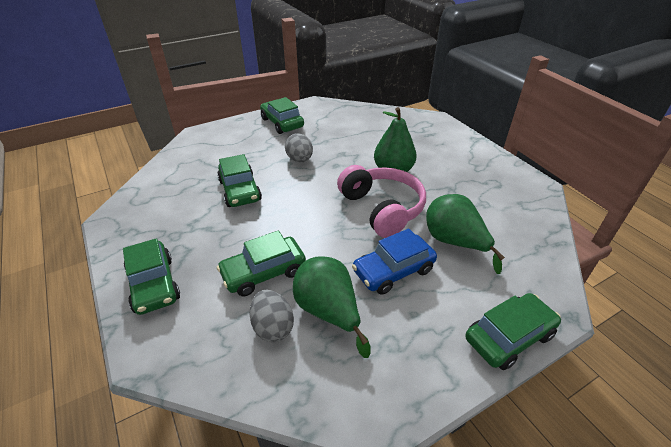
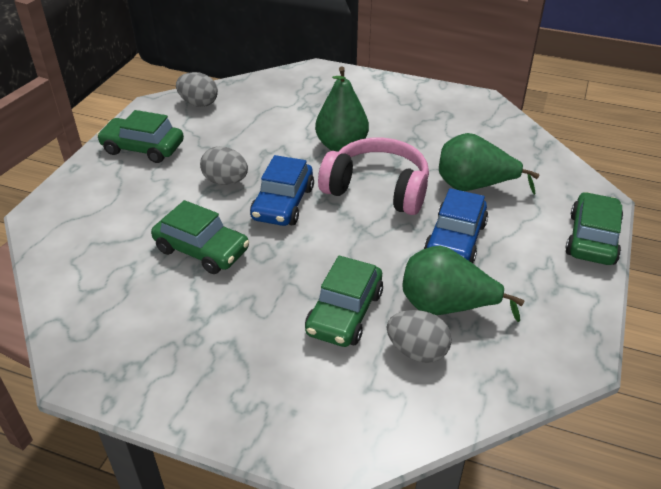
camera: 40 degrees left, 0 degrees up
(154, 284) = (245, 397): green car -> none
(314, 187) = (283, 203): none -> blue car
(340, 111) = (198, 103): none -> grey egg

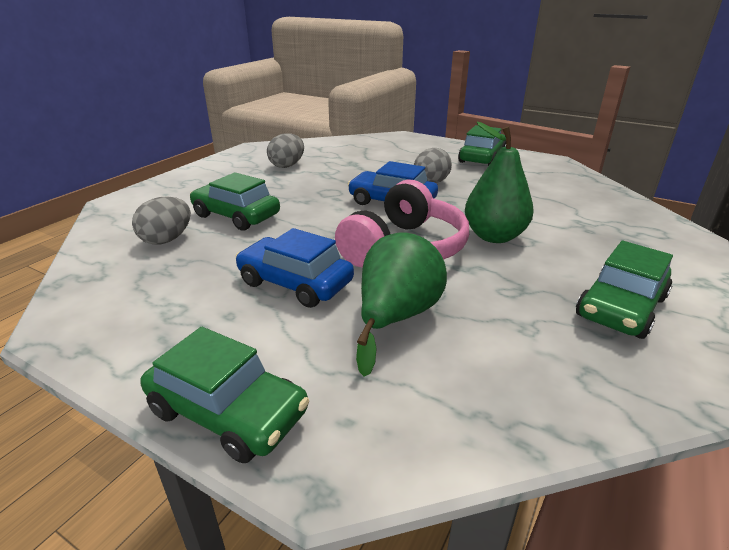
camera: 100 degrees right, 10 degrees down
(198, 103) = (564, 176): grey egg -> grey egg (287, 165)
(202, 250) = (342, 174): green car -> green car (620, 307)
(446, 307) = (202, 261): green pear -> none

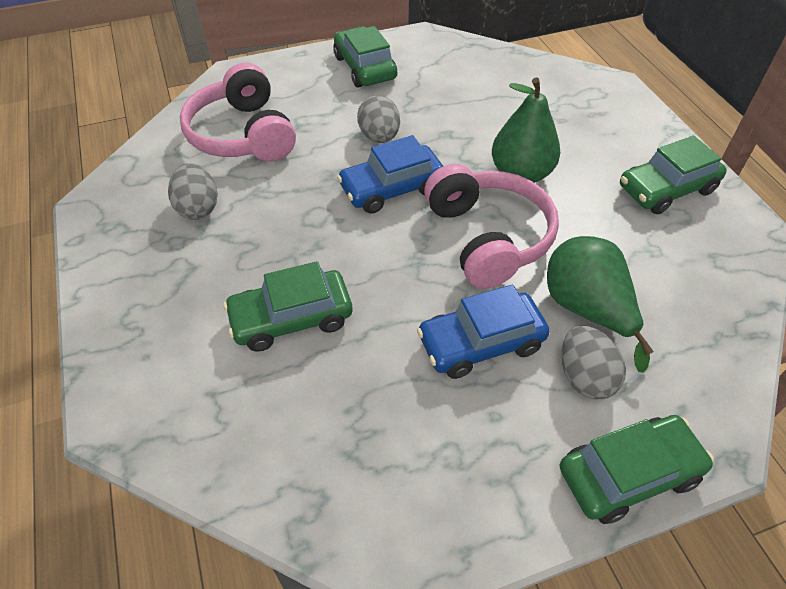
camera: 50 degrees left, 20 degrees up
(167, 239) = (289, 404): grey egg -> grey egg (584, 377)
(361, 154) = (243, 134): none -> pink headphones
(620, 307) = (666, 189): green car -> green car turned 75 degrees clockwise

